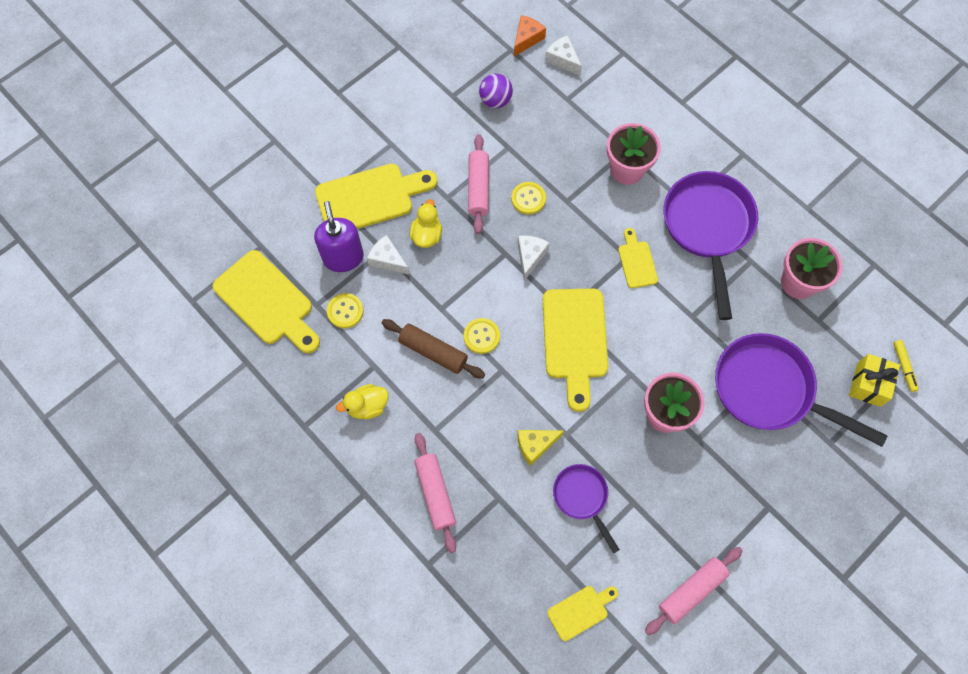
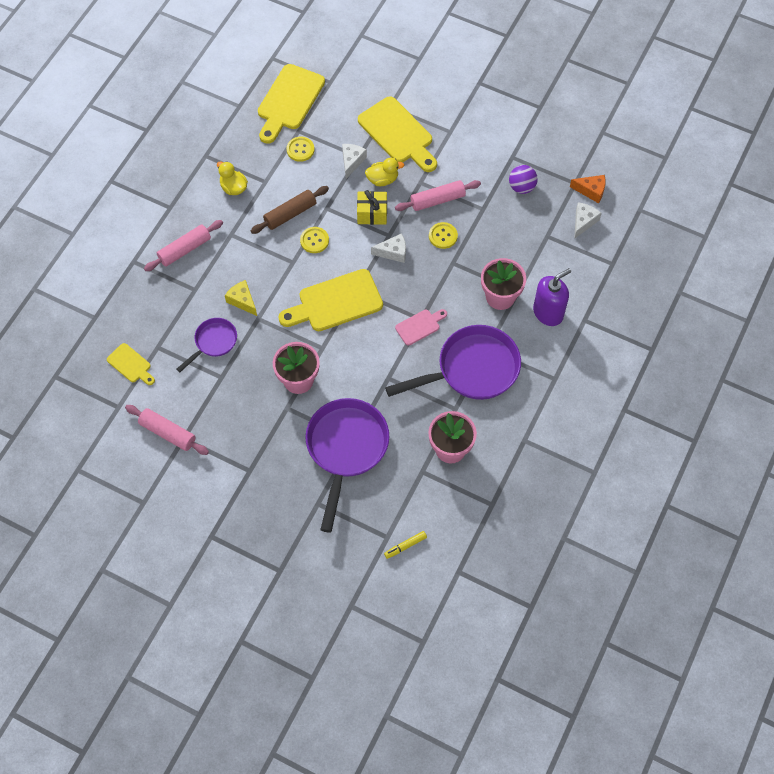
camera: 70 degrees right, 5 degrees down
(343, 257) = (342, 134): purple soap dispenser -> purple soap dispenser (548, 312)
(433, 351) = (290, 214): brown rolling pin -> brown rolling pin turned 45 degrees clockwise
(636, 262) = (419, 326): yellow cutting board -> pink cutting board
(868, 384) = (379, 521): yellow gift -> yellow gift (372, 214)

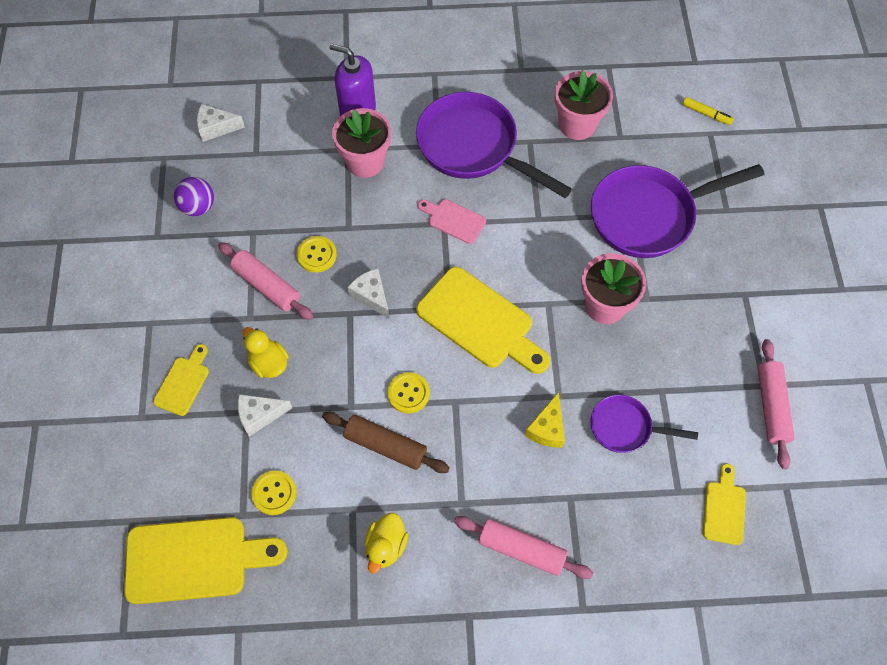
camera: 120 degrees left, 0 degrees up
(372, 214) = (329, 348): yellow gift -> none
(398, 133) = (183, 383): yellow cutting board -> yellow cutting board, size x0.52
(591, 191) = (167, 138): orange cheese -> none

